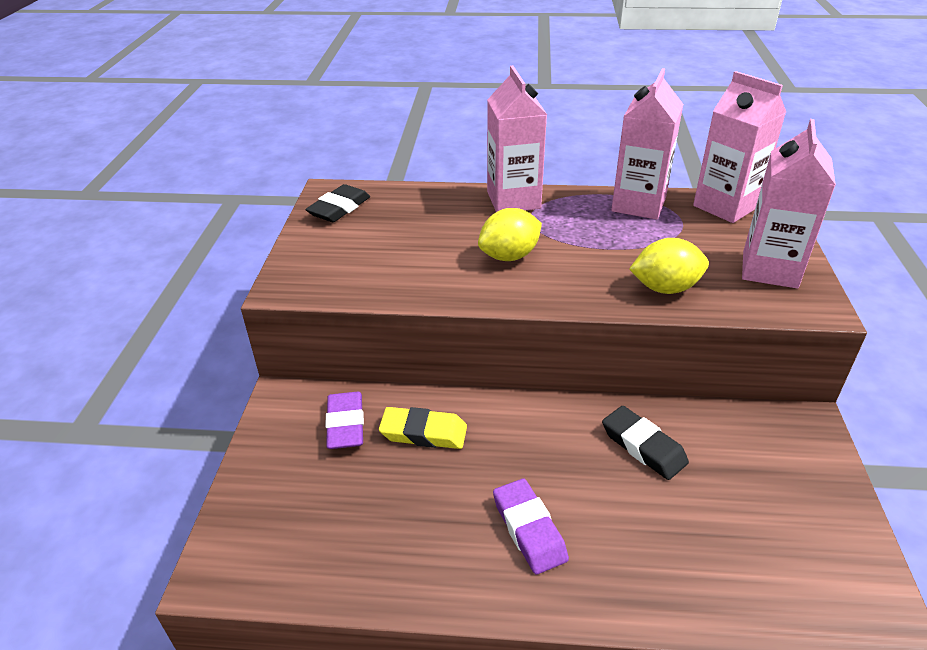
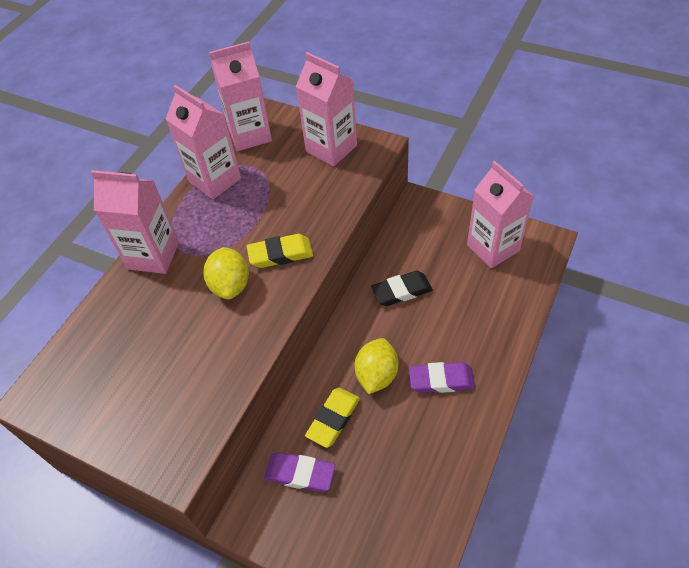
camera: 65 degrees left, 15 degrees up
(339, 208) = (72, 395): black eraser -> none
(575, 277) = (280, 254): none -> yellow eraser
(665, 288) = (320, 209): yellow lemon -> yellow lemon (376, 375)
(803, 538) = (493, 248): none -> pink carton

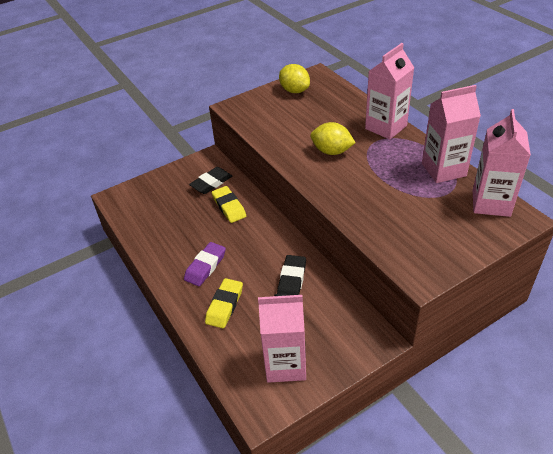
camera: 120 degrees right, 10 degrees down
(280, 254) = (339, 180): yellow eraser -> yellow eraser (225, 305)
(300, 474) = (211, 183): purple eraser -> black eraser
(331, 148) = (438, 246): pink carton -> none
(376, 375) = (238, 237): yellow lemon -> yellow lemon (294, 91)

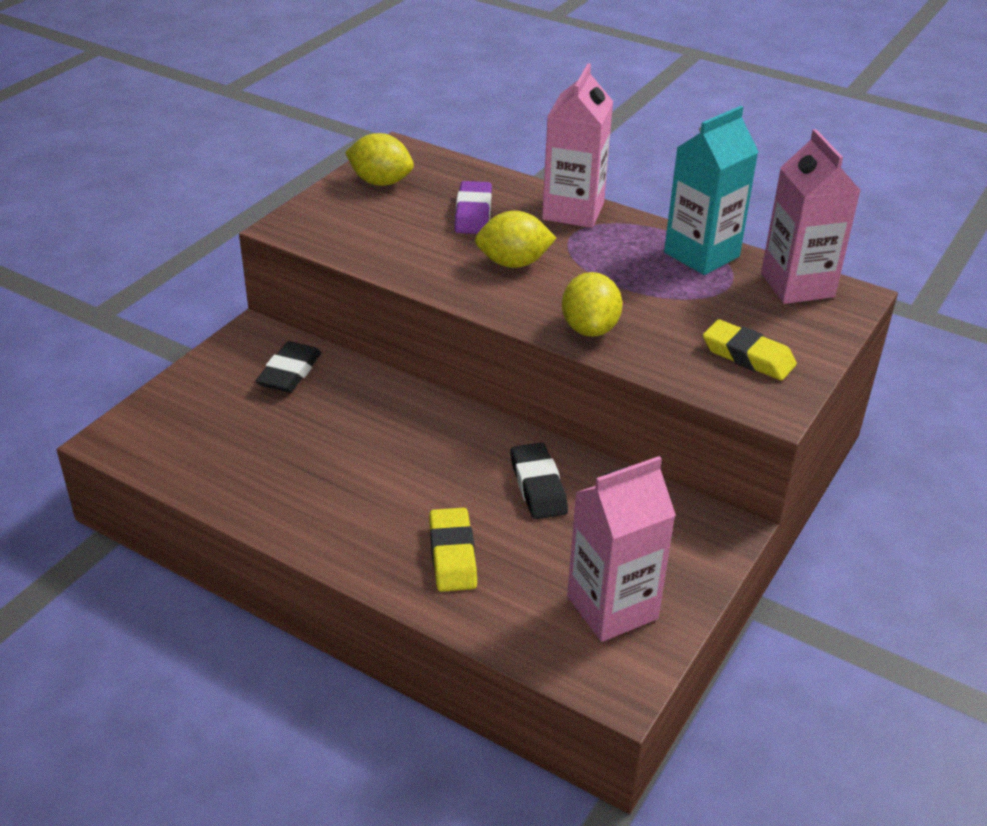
camera: 30 degrees left, 5 degrees down
(205, 266) = (376, 506): purple eraser -> purple eraser (473, 213)
(229, 207) = (350, 403): yellow eraser -> yellow eraser (748, 356)
(346, 200) = (589, 328): none -> yellow lemon
(443, 170) = (701, 254): pink carton -> turquoise carton

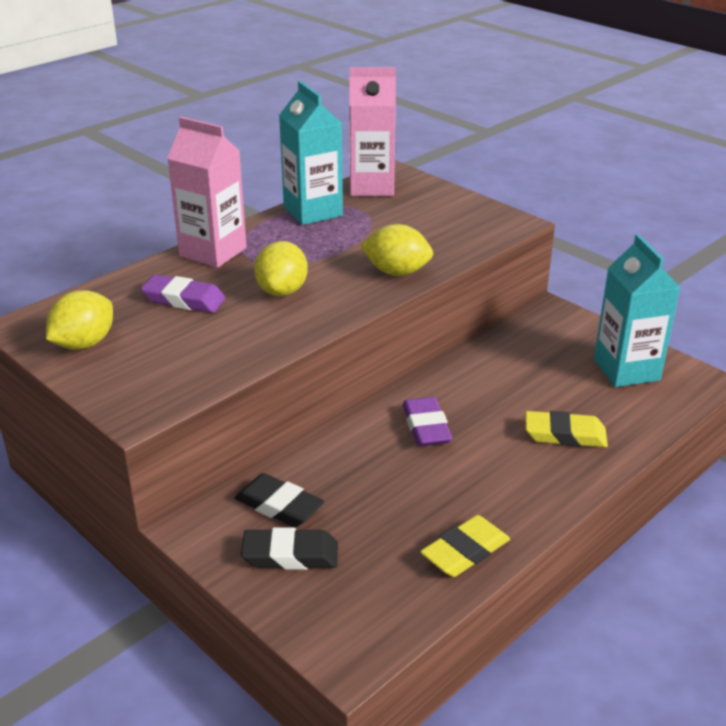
camera: 75 degrees left, 5 degrees down
(433, 447) = (426, 427): none -> purple eraser
(538, 486) = (489, 380): black eraser -> black eraser (290, 555)
(612, 608) = (626, 370): pink carton -> turquoise carton
(748, 356) = (453, 219): yellow eraser -> yellow eraser (465, 551)

